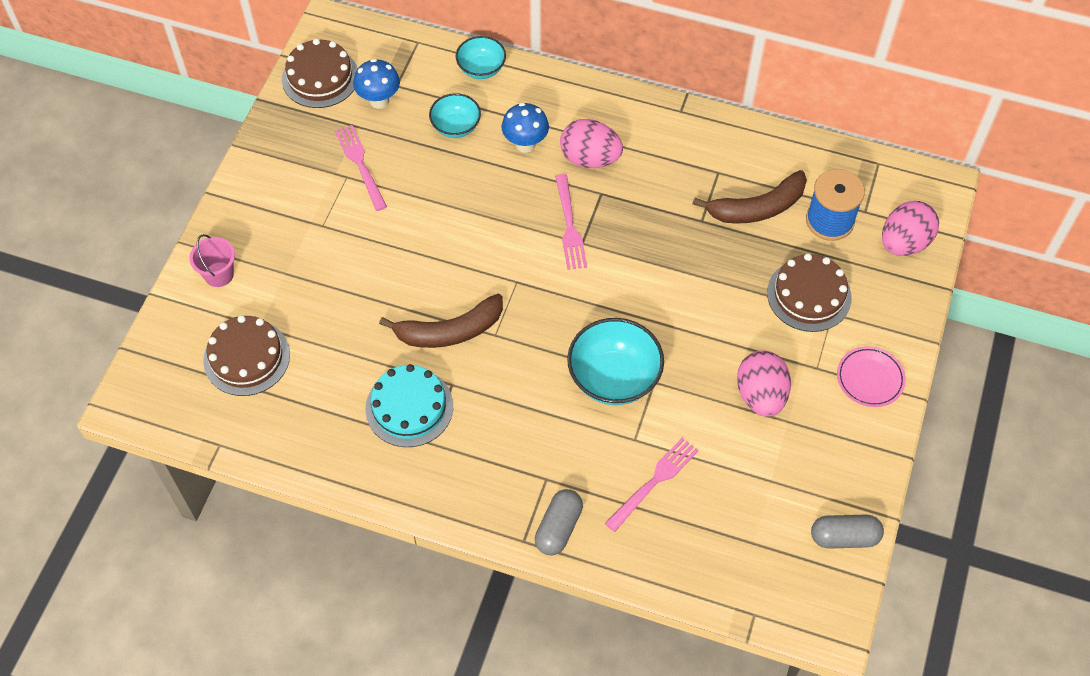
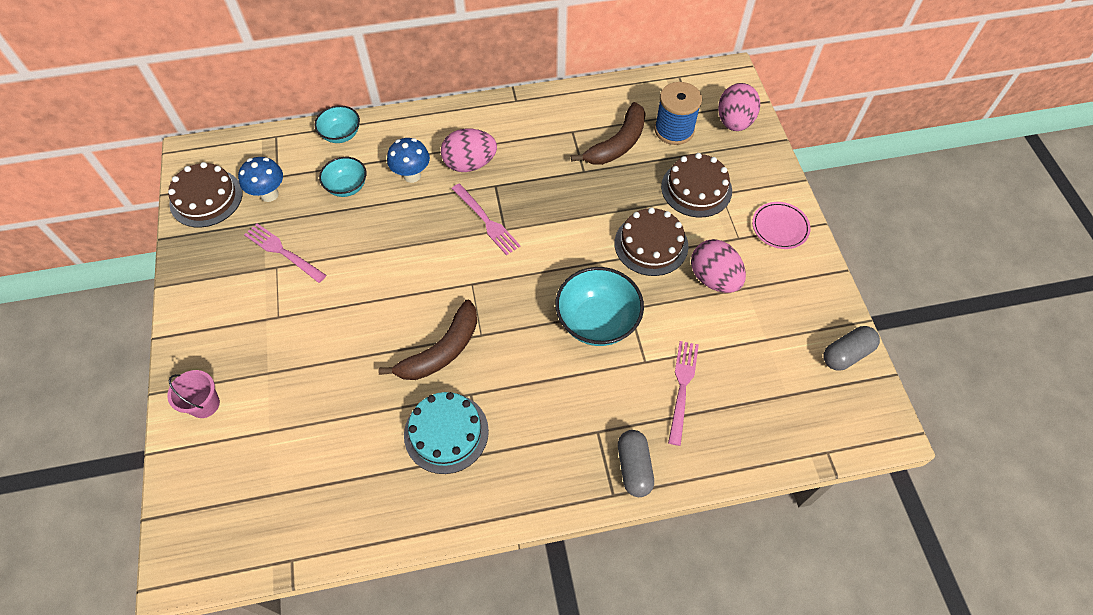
camera: 30 degrees left, 0 degrees up
(246, 357) = (273, 465): brown cake -> brown cake (651, 244)

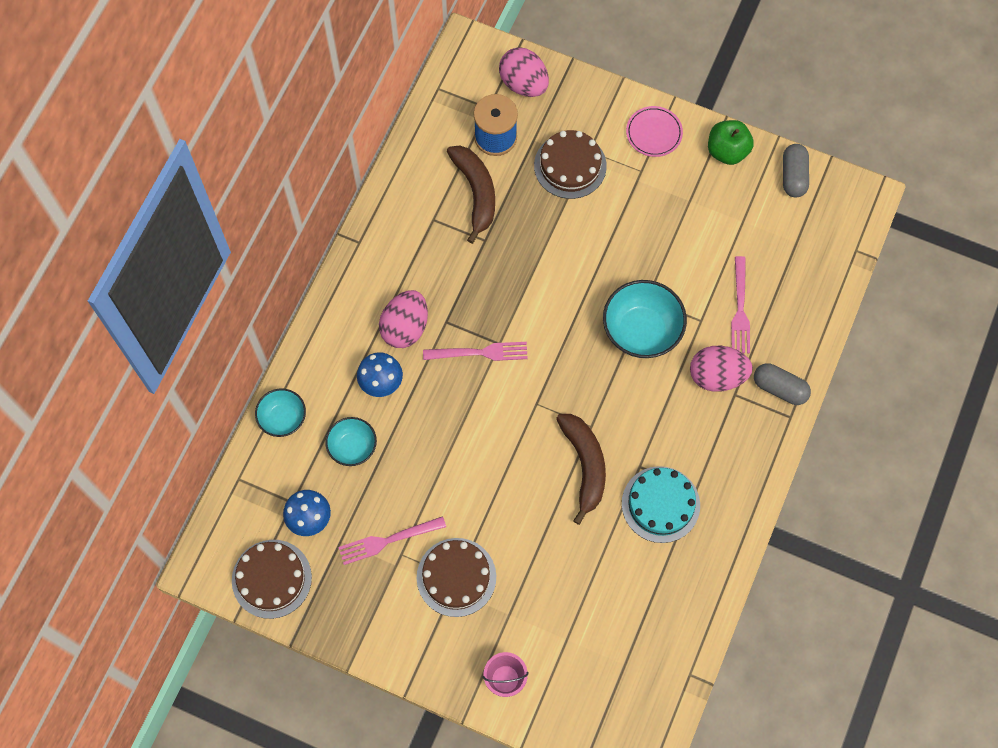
camera: 55 degrees left, 10 degrees up
(651, 244) = (599, 240): brown cake -> brown cake (456, 577)
(682, 387) = (740, 309): pink fork -> pink fork turned 135 degrees counterclockwise
(714, 278) = (664, 217): pink egg -> pink egg (717, 376)
(817, 289) = (727, 151): none -> green apple

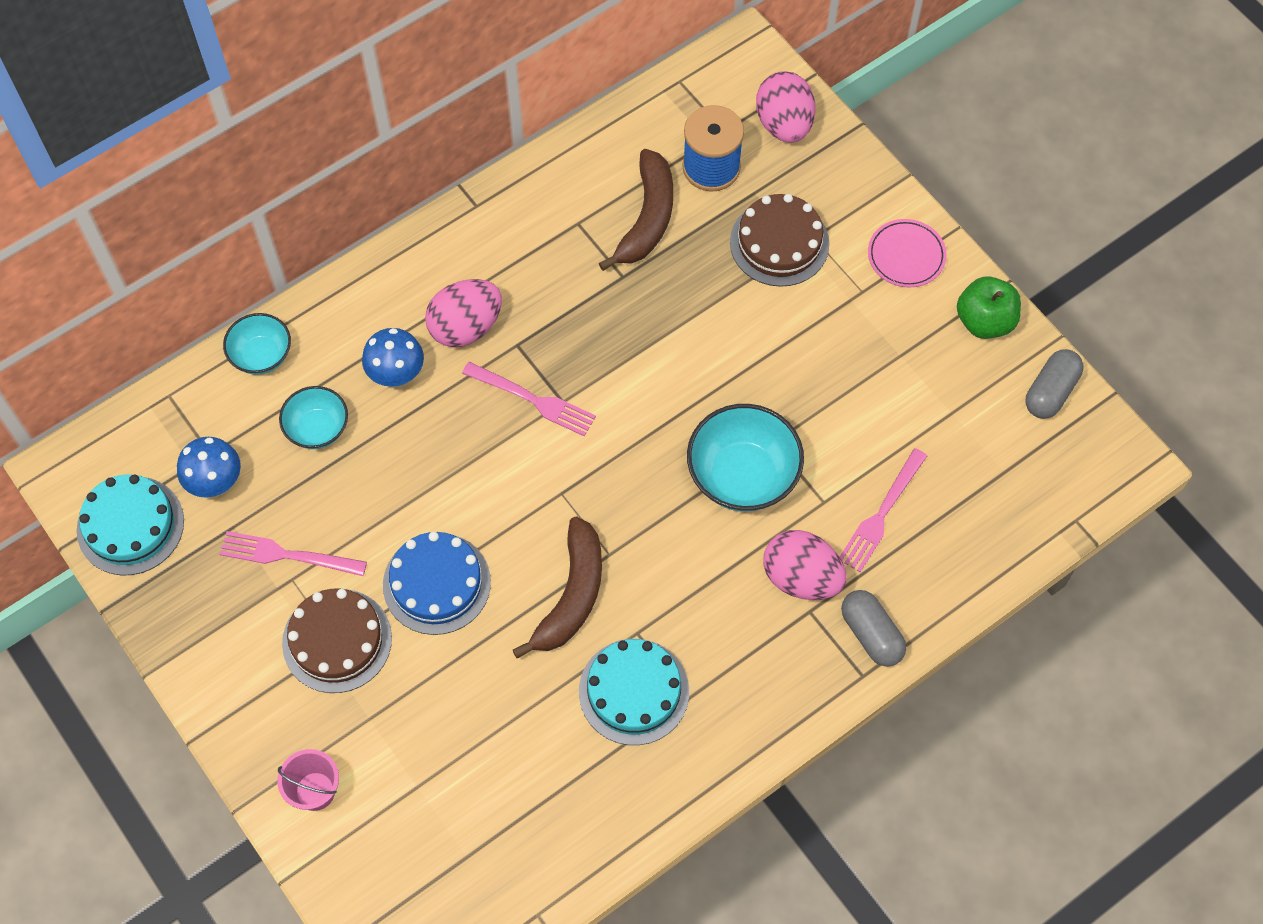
camera: 30 degrees right, 5 degrees down
(271, 578) = (130, 525): brown cake -> turquoise cake
(495, 505) = (436, 583): none -> blue cake

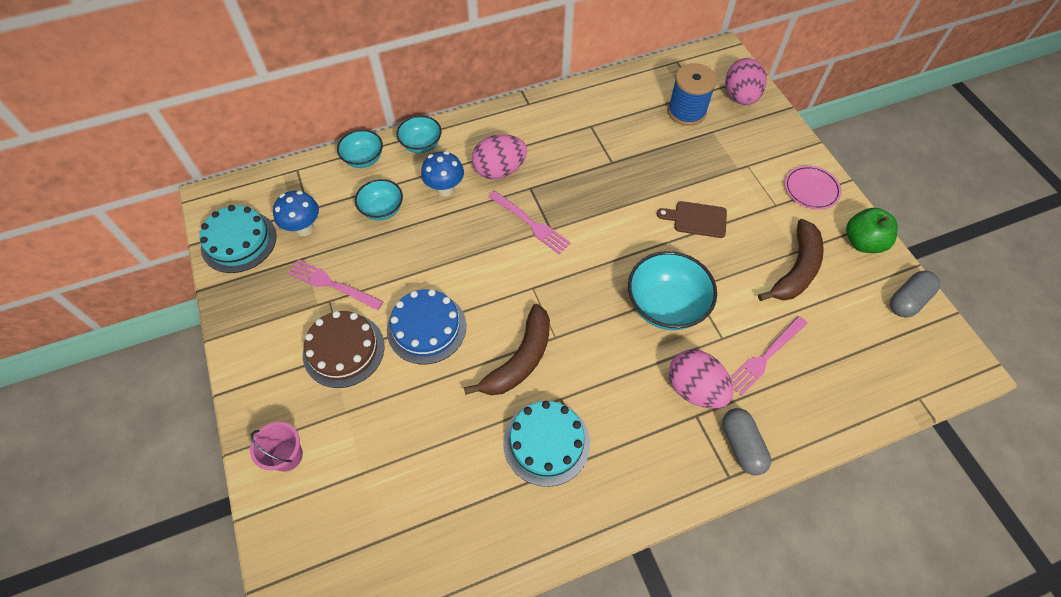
camera: 15 degrees right, 5 degrees down
(339, 312) = (421, 145): none -> turquoise bowl
(647, 218) = (637, 132): brown banana -> brown banana (796, 269)
(758, 339) = (696, 219): none -> brown cutting board
(779, 243) = (723, 164): brown cake -> none

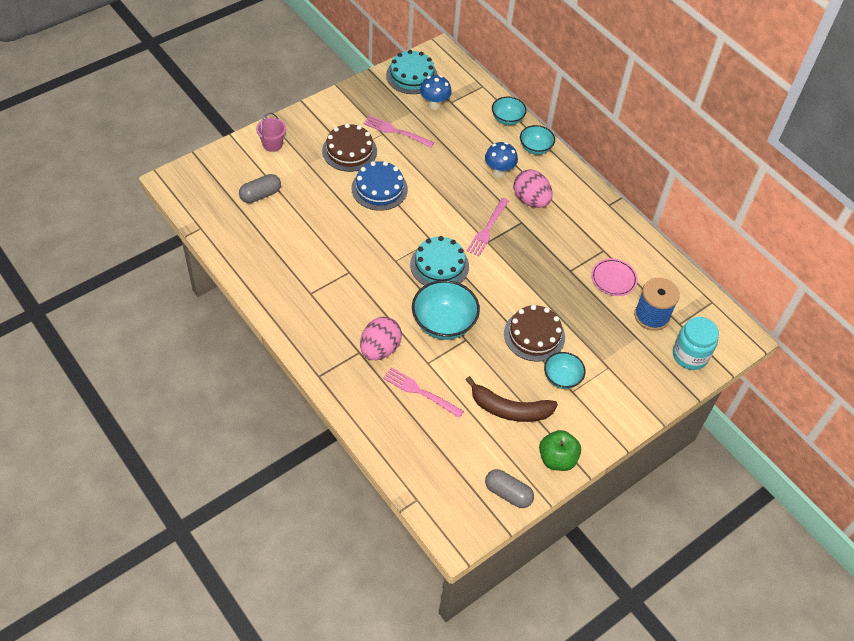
camera: 70 degrees right, 5 degrees down
(332, 284) = (395, 131): pink fork -> pink fork turned 75 degrees counterclockwise
(382, 210) = (466, 141): turquoise bowl -> turquoise bowl (562, 378)
(520, 359) = (371, 244): brown banana -> none
(546, 442) = (315, 269): turquoise cake -> turquoise cake (439, 265)
(696, 219) = (534, 335): brown cutting board -> brown cake
(740, 97) = (690, 355): pink egg -> turquoise jar
(741, 445) = (344, 381): grey capsule -> grey capsule (260, 195)
(811, 189) = (601, 417): pink plate -> pink plate (613, 279)

